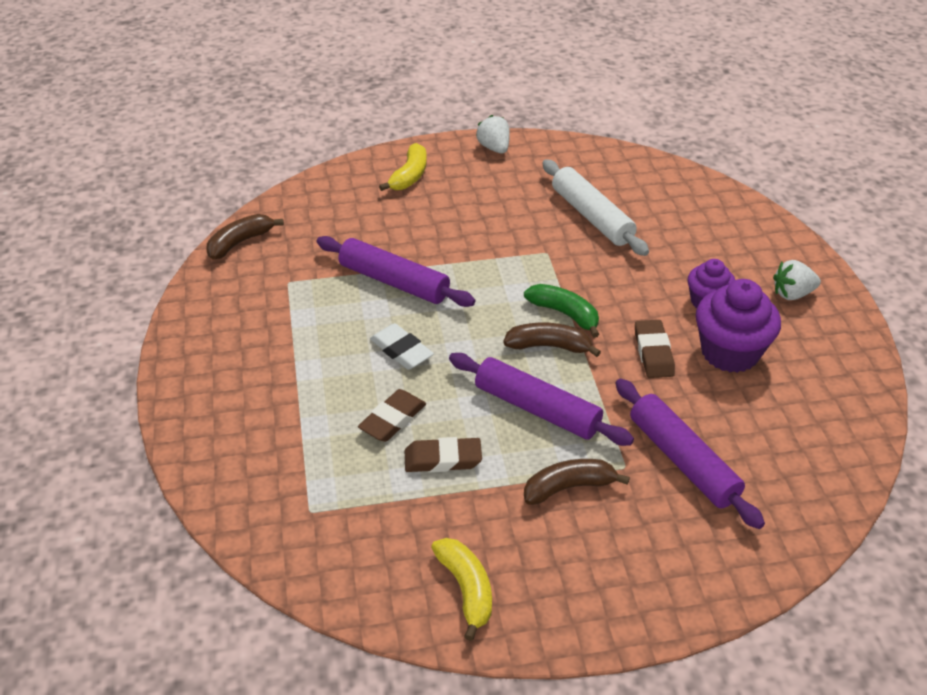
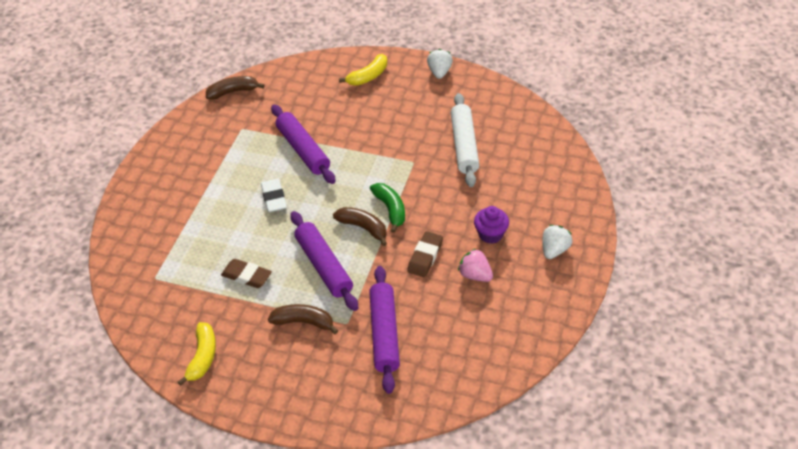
camera: 30 degrees right, 5 degrees up
(392, 419) = (237, 240): brown eraser -> none
(730, 352) = (475, 275): purple cupcake -> pink strawberry
(792, 294) = (554, 250): white strawberry -> white strawberry turned 105 degrees clockwise

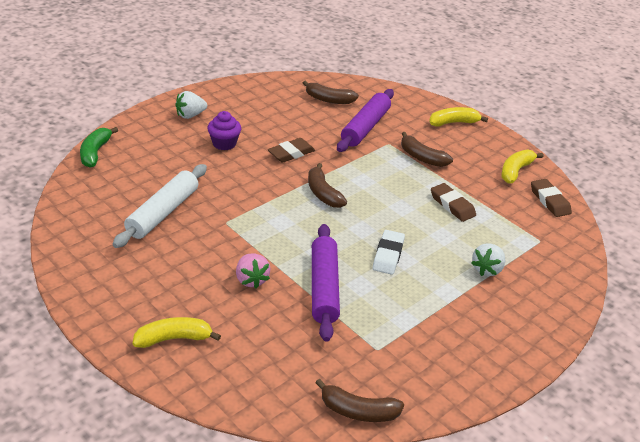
camera: 155 degrees left, 10 degrees down
(157, 333) = (549, 201): none -> brown eraser
(298, 399) = (453, 123): none -> yellow banana
(324, 266) = (379, 183): purple rolling pin -> none
(390, 209) = (286, 195): green banana -> green banana (95, 152)
(439, 72) = (91, 299): white strawberry -> white strawberry (487, 269)
(452, 355) = (329, 99): none -> brown banana
(475, 275) = (265, 127): pink strawberry -> pink strawberry (251, 280)

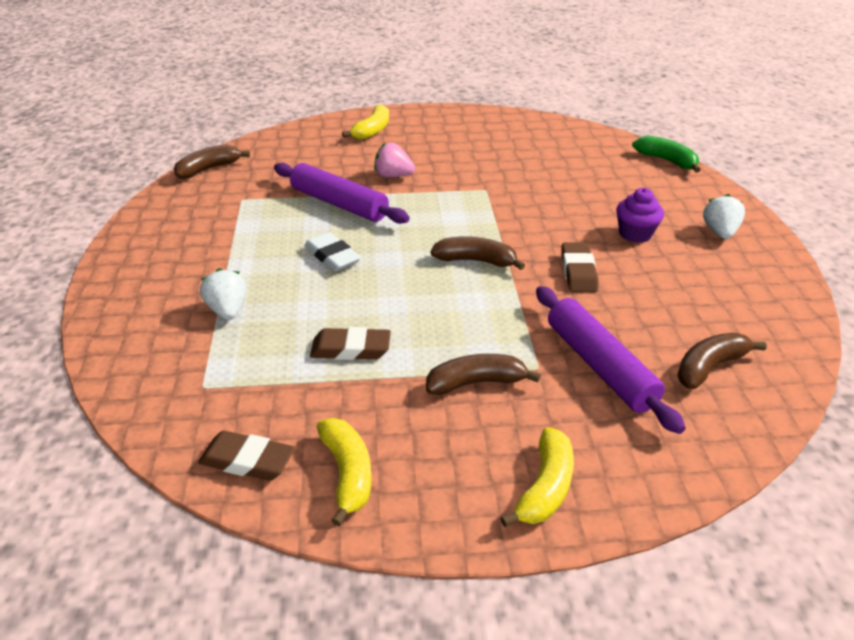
camera: 130 degrees right, 0 degrees up
(163, 213) = (532, 166): white rolling pin -> none

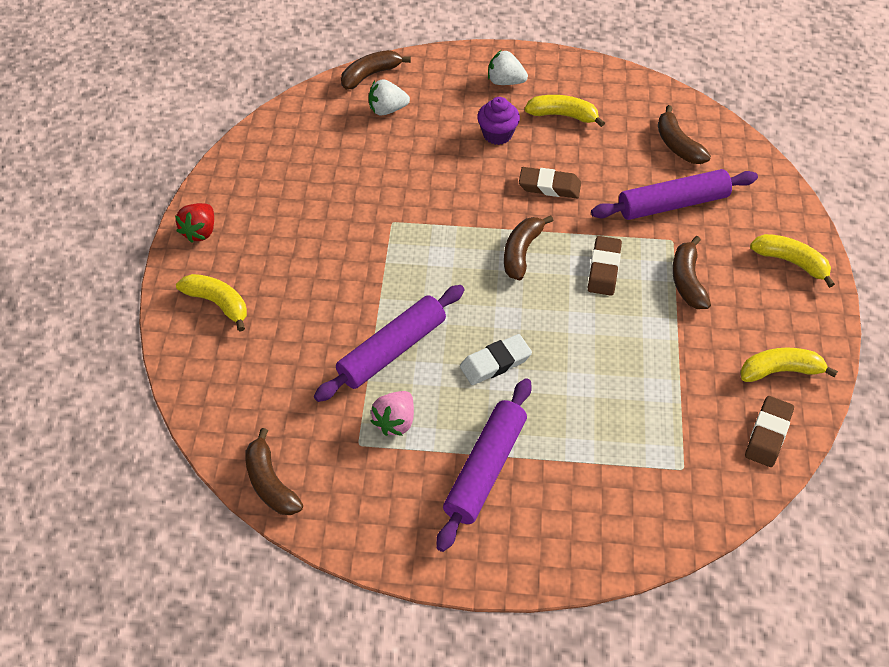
camera: 80 degrees left, 15 degrees up
(213, 260) = (485, 469): none -> purple rolling pin
(227, 310) = (575, 453): white strawberry -> white strawberry (387, 110)
(351, 349) = (640, 358): brown eraser -> brown eraser (604, 269)
(393, 176) = (341, 295): pink strawberry -> pink strawberry (395, 422)
(440, 116) = (200, 232): none -> red strawberry
(666, 161) = (370, 75): green banana -> brown banana
(695, 273) = (563, 115): none -> yellow banana

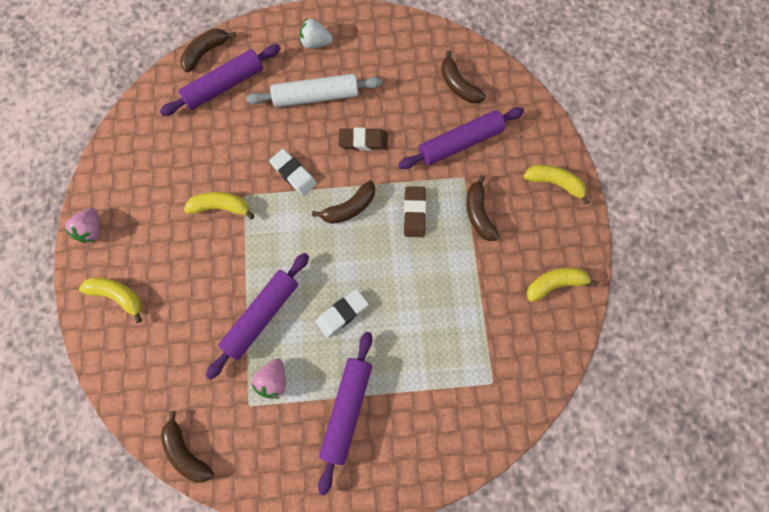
camera: 10 degrees left, 20 degrees up
(200, 232) = (92, 230): red strawberry -> pink strawberry
(387, 110) = (224, 86): white strawberry -> purple rolling pin
(457, 208) = (293, 174): none -> white eraser
(497, 134) = (316, 97): purple cupcake -> white rolling pin
(521, 252) = (349, 208): brown banana -> brown banana turned 135 degrees counterclockwise
(563, 115) = (365, 70): yellow banana -> yellow banana (221, 207)
(768, 434) = (551, 342): brown eraser -> none

